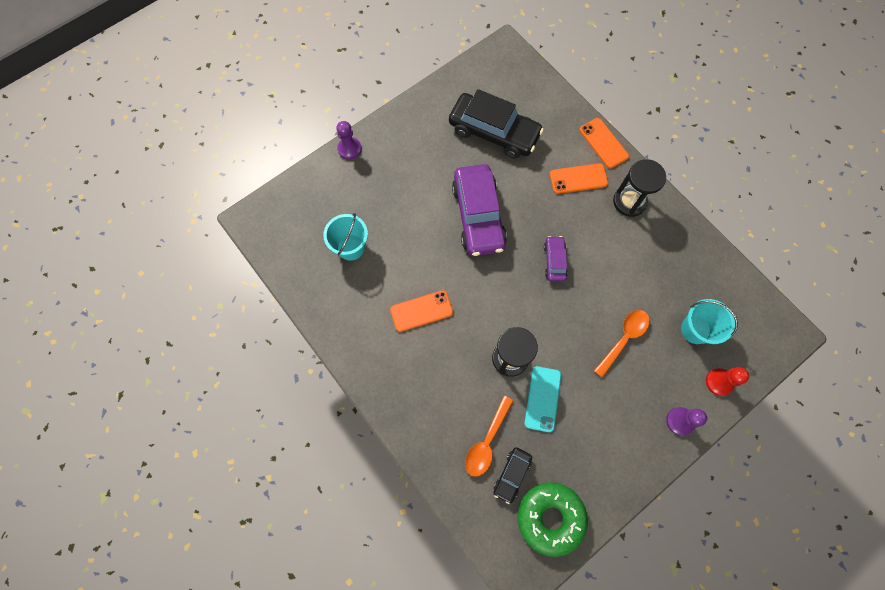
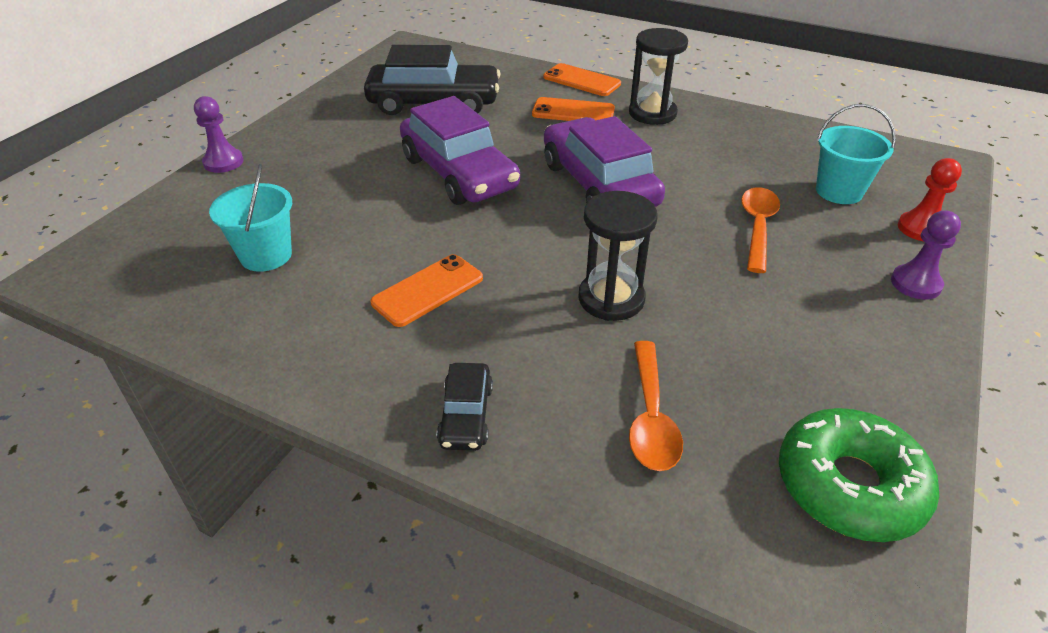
camera: 25 degrees left, 30 degrees down
(512, 475) = (730, 448): black car -> black car (466, 415)
(542, 398) = (699, 328): turquoise phone -> none
(554, 261) = (599, 184): purple car -> purple car, size x2.07
(578, 178) = (573, 112): orange phone -> orange phone turned 45 degrees clockwise

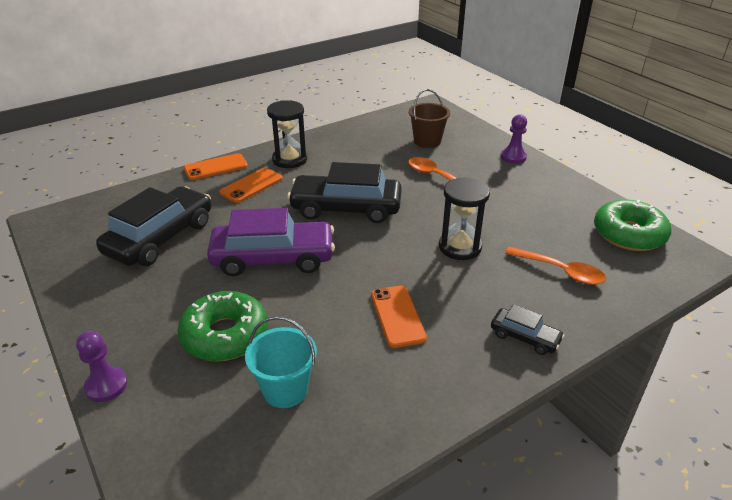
camera: 60 degrees left, 5 degrees down
(321, 192) = (225, 335): none -> green donut
(599, 184) = (346, 208): purple car -> black car
(839, 191) = (427, 141): turquoise bucket -> brown bucket
(920, 228) = (475, 136): red pawn -> none

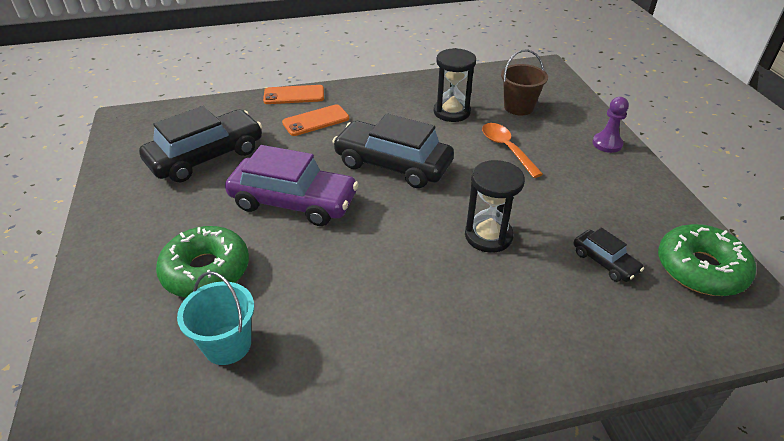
camera: 20 degrees right, 5 degrees up
(106, 385) = (81, 291): purple pawn -> none
(289, 159) = (366, 100): black hourglass -> black hourglass (451, 112)
(397, 316) = (379, 297): orange phone -> none
(524, 337) = (503, 361): black car -> black car (604, 262)
(560, 271) = (589, 293): orange spoon -> none

